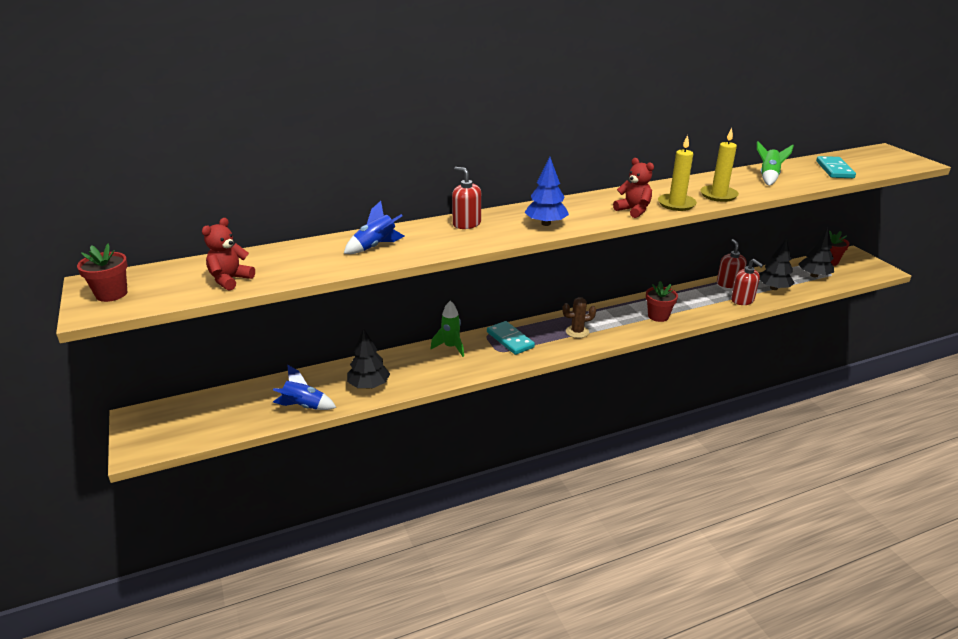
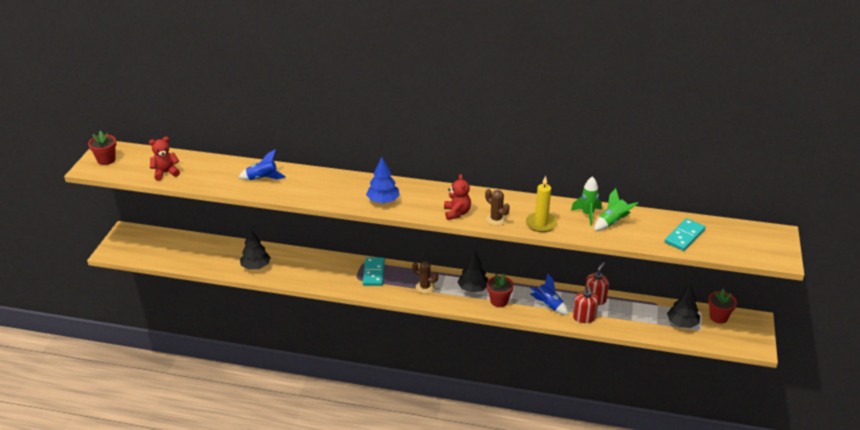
camera: 35 degrees right, 5 degrees up
(304, 406) = (209, 264): blue rocket -> blue rocket (548, 305)
(451, 347) = (331, 262): green rocket -> green rocket (587, 214)
(466, 224) = (335, 181): red soap dispenser -> none
(676, 204) = (496, 219): yellow candle -> brown cactus
(773, 288) = (627, 319): black tree -> black tree (473, 289)

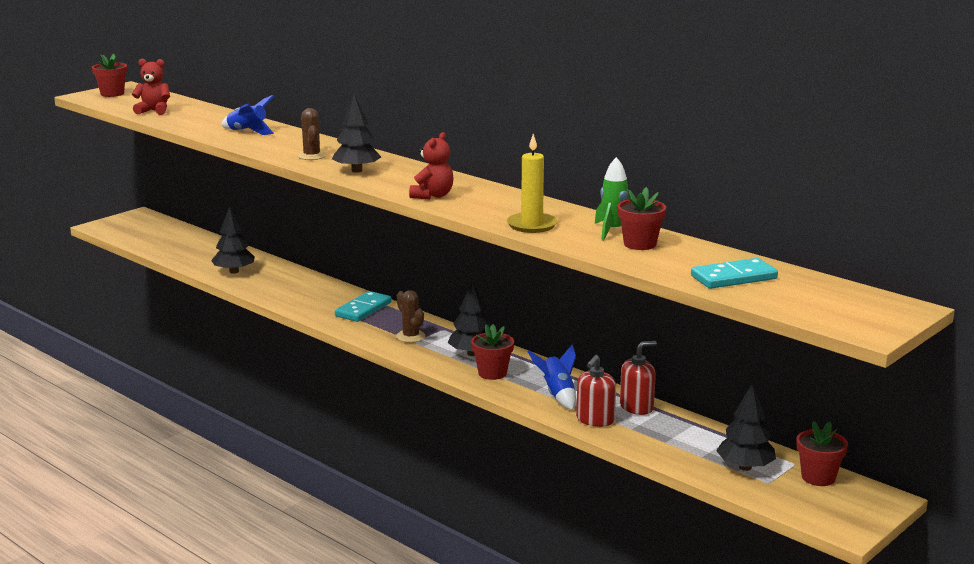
camera: 30 degrees right, 15 degrees down
(383, 201) = (357, 170): blue tree -> black tree
(496, 219) = (476, 210): brown cactus -> brown cactus (311, 156)
(612, 222) = (640, 244): green rocket -> red flower pot

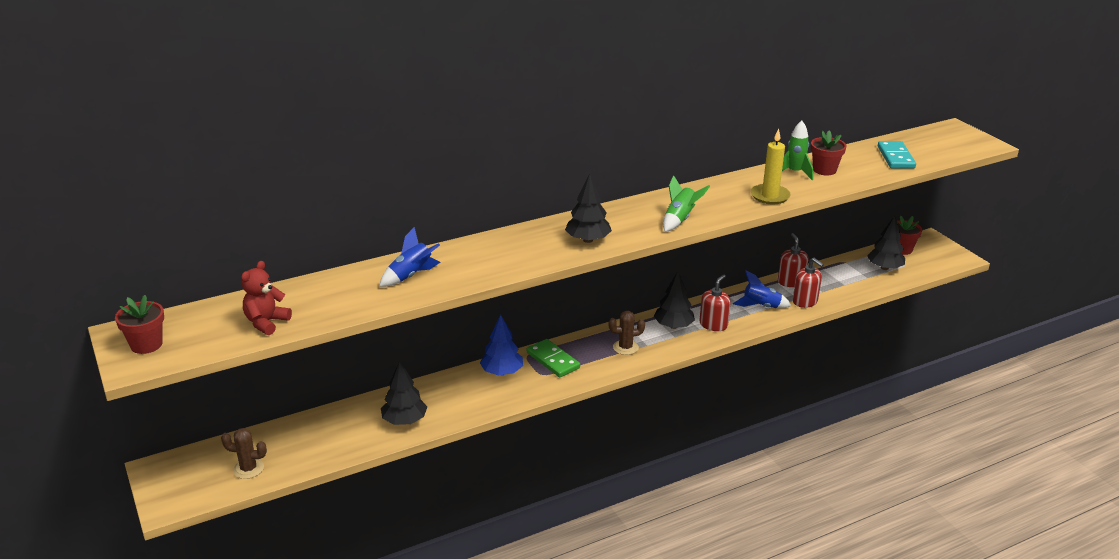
camera: 70 degrees left, 10 degrees up
(311, 156) = (525, 254): brown cactus -> brown cactus (248, 469)
(329, 293) = (502, 372): none -> blue tree
(363, 309) = (553, 360): turquoise domino -> green domino
(432, 196) = (680, 219): red teddy bear -> green rocket
(492, 373) = (713, 325): red flower pot -> red soap dispenser

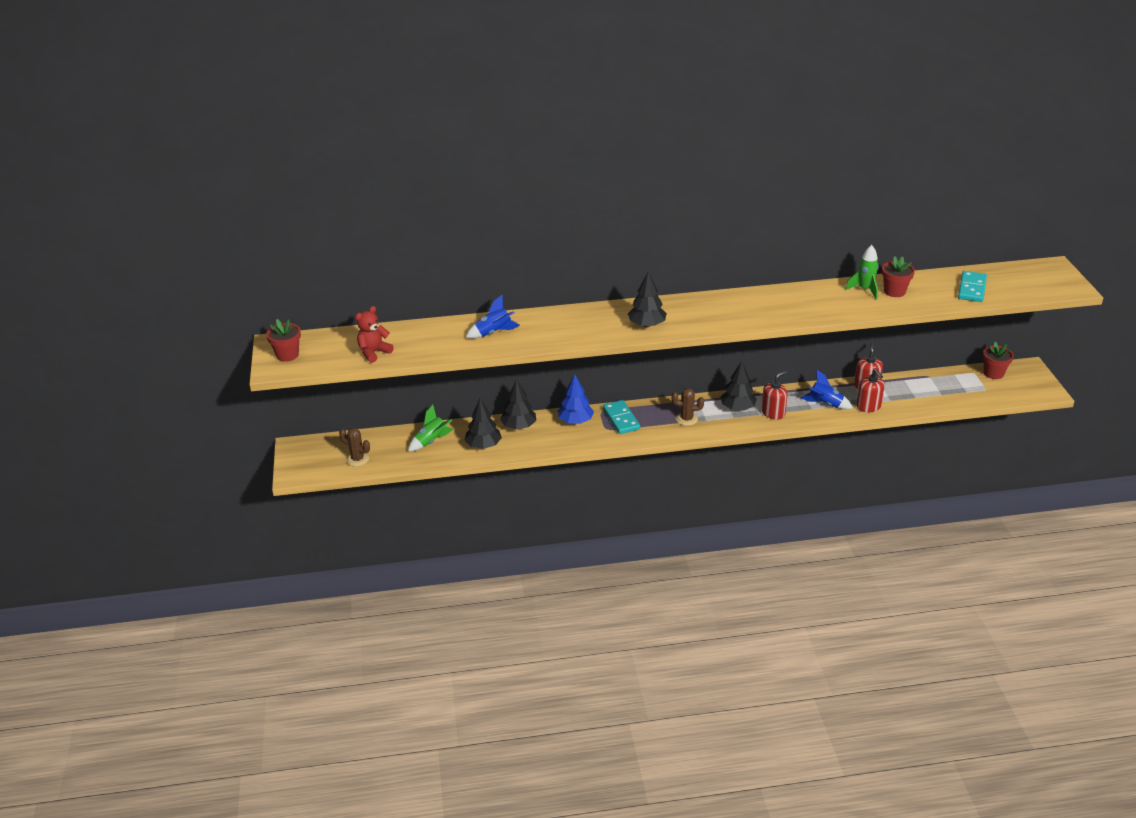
camera: 20 degrees right, 5 degrees up
(553, 360) = (621, 419): green domino -> turquoise domino
(680, 219) = (734, 318): green rocket -> green rocket (431, 441)
(770, 196) = (827, 309): yellow candle -> none
(884, 268) = (964, 388): black tree -> black tree (518, 426)

